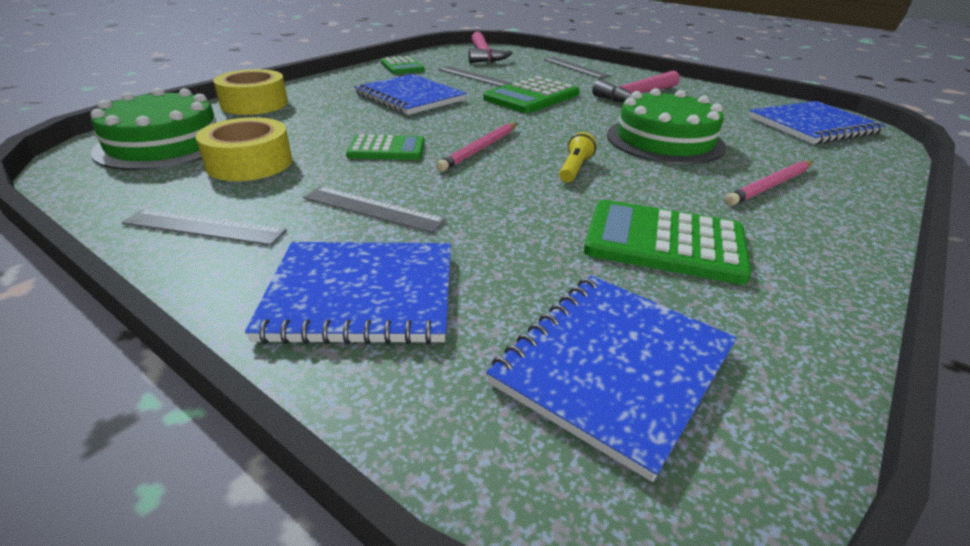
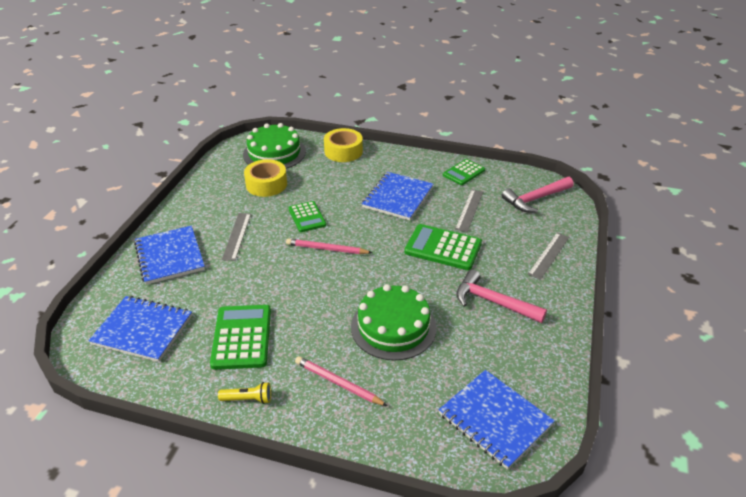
camera: 70 degrees right, 5 degrees up
(204, 227) = (203, 200): grey ruler -> none
(575, 169) = (318, 291): yellow flashlight -> yellow flashlight (248, 399)

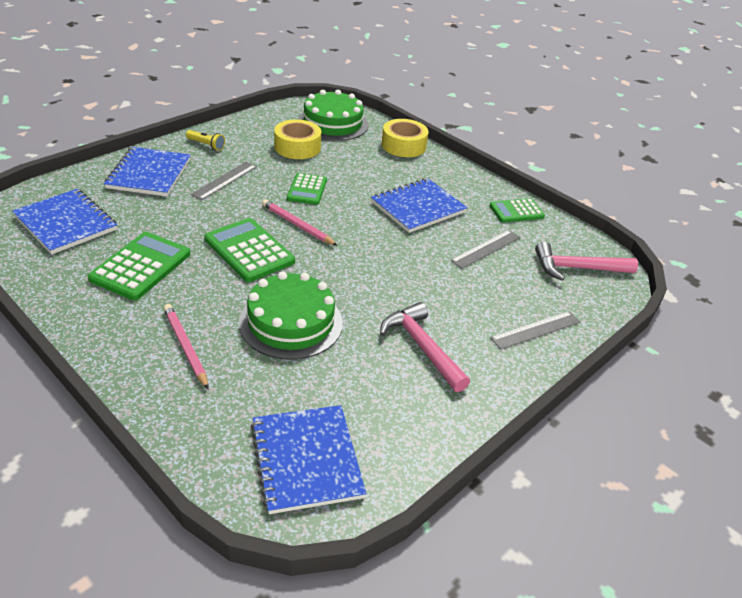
camera: 25 degrees right, 0 degrees up
(248, 399) = (92, 321): yellow flashlight -> yellow flashlight (206, 145)
(443, 248) = (419, 272): green calculator -> green calculator (249, 250)

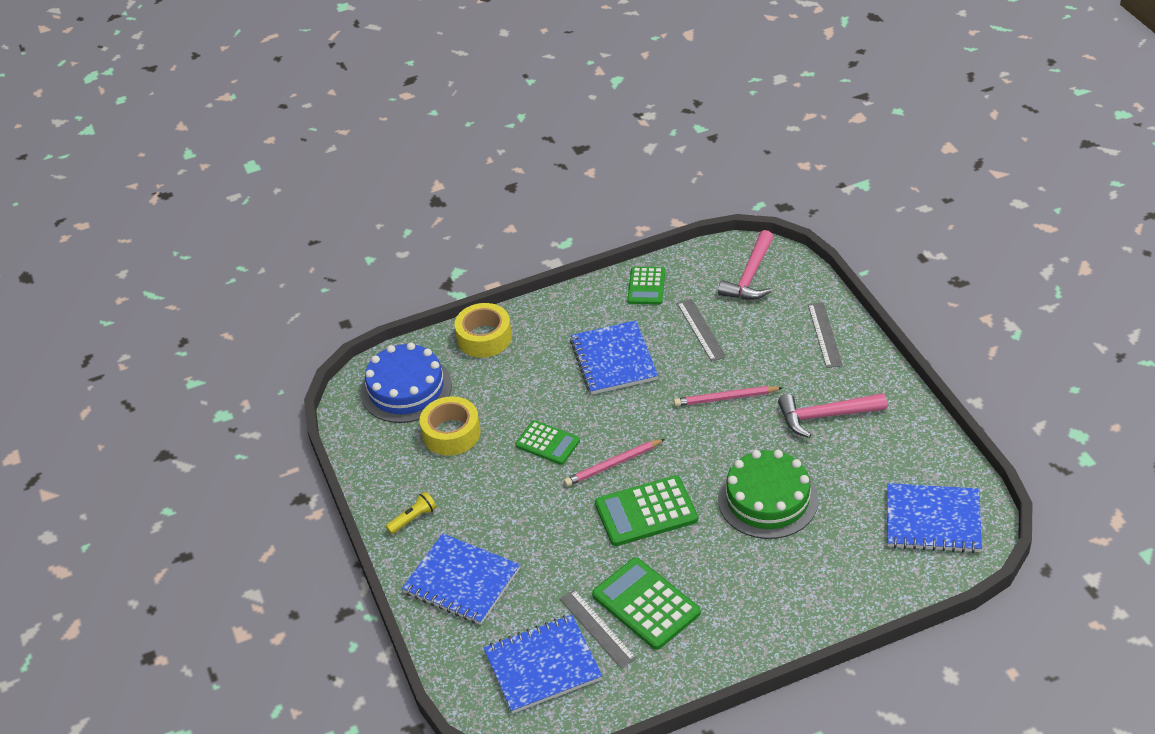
camera: 60 degrees left, 5 degrees up
(185, 347) = (780, 581): pink pencil -> pink pencil (726, 398)
(224, 180) = (501, 512): grey ruler -> grey ruler (597, 628)
(332, 123) = (406, 389): green cake -> blue cake

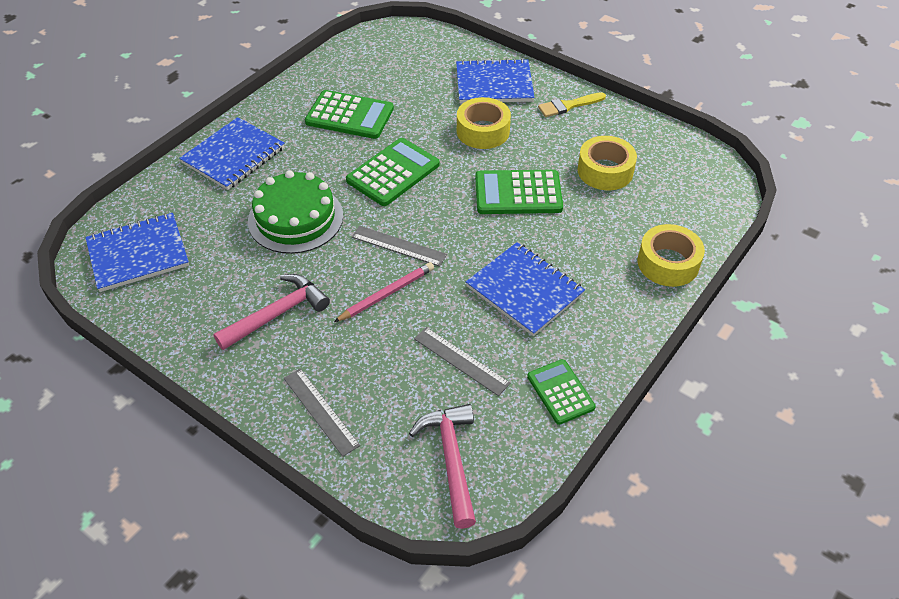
camera: 145 degrees right, 5 degrees up
(406, 389) = (683, 191): blue cake -> none
(413, 519) = (568, 106): yellow flashlight -> yellow brush
(523, 524) = (483, 131): none -> yellow tape
(542, 666) = (396, 61): blue notebook -> blue notebook (233, 155)
(547, 443) = (518, 193): green calculator -> green calculator, size x1.56
(597, 628) = (375, 91): grey ruler -> grey ruler (398, 246)
(613, 464) = (448, 197): pink pencil -> none

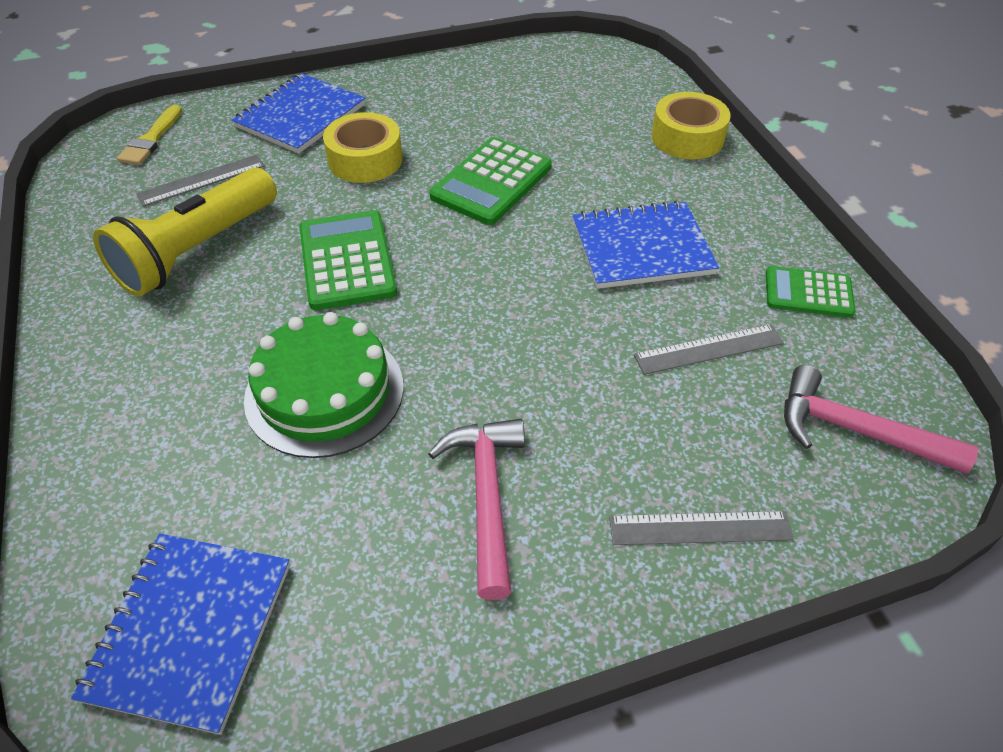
camera: 55 degrees left, 0 degrees up
(233, 155) = (119, 403): blue notebook -> none
(349, 115) = (197, 250): green calculator -> yellow flashlight
(387, 294) = (548, 364): pink pencil -> none
(398, 246) = (477, 315): grey ruler -> grey ruler (202, 180)
(568, 106) = (401, 87): yellow brush -> yellow brush (151, 139)
(605, 171) = (523, 112): yellow tape -> none

